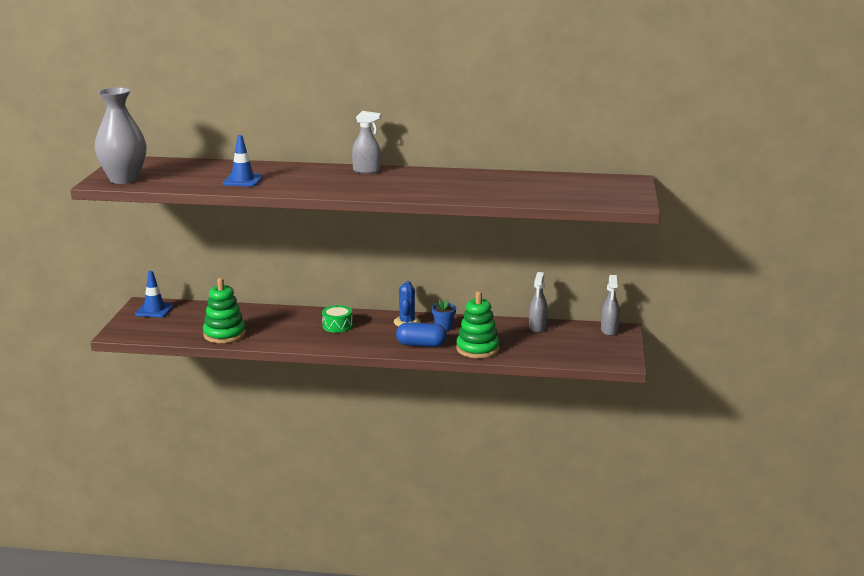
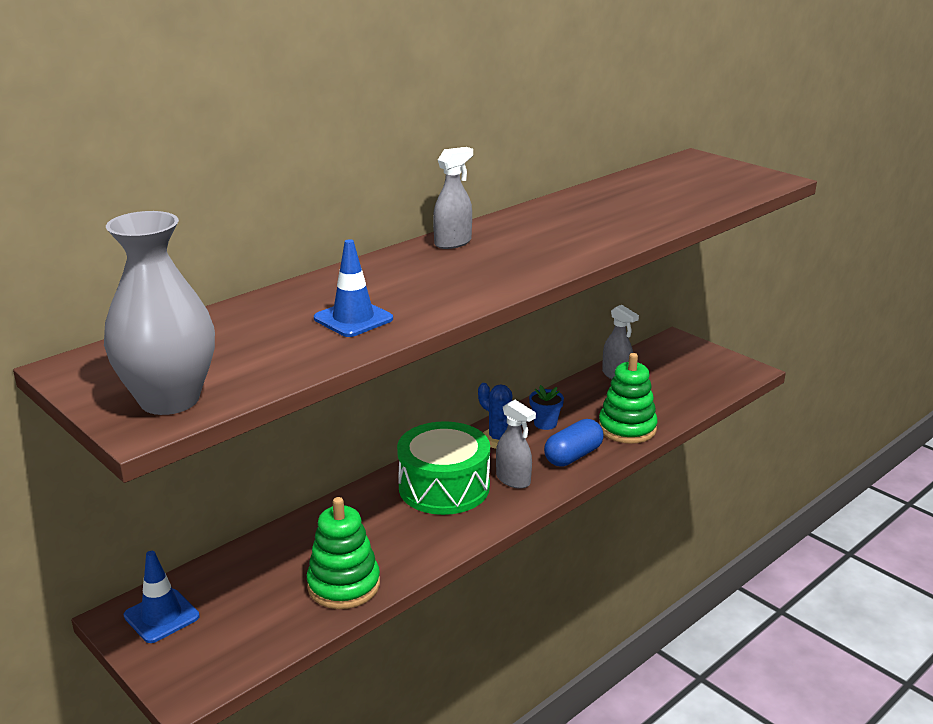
camera: 50 degrees left, 5 degrees up
(337, 326) = (444, 487): green drum -> green drum, size x1.97
(609, 330) = (671, 346): grey spray bottle -> grey spray bottle (513, 480)

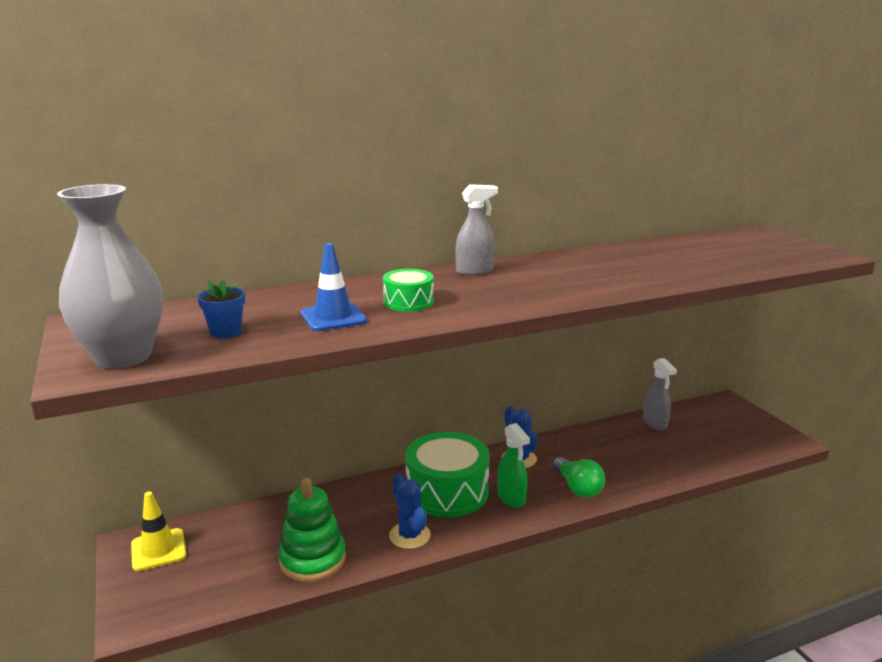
camera: 20 degrees right, 5 degrees down
(161, 616) = (158, 550): blue traffic cone -> yellow traffic cone
(416, 289) = (408, 302): none -> green drum
(431, 539) = (409, 535): none -> blue cactus
(513, 480) = (511, 498): grey spray bottle -> green spray bottle
(545, 423) = (567, 453): blue flower pot -> blue flower pot (226, 332)
(573, 456) = (577, 488): blue capsule -> green light bulb
(627, 428) = (642, 472): green stacking toy -> none

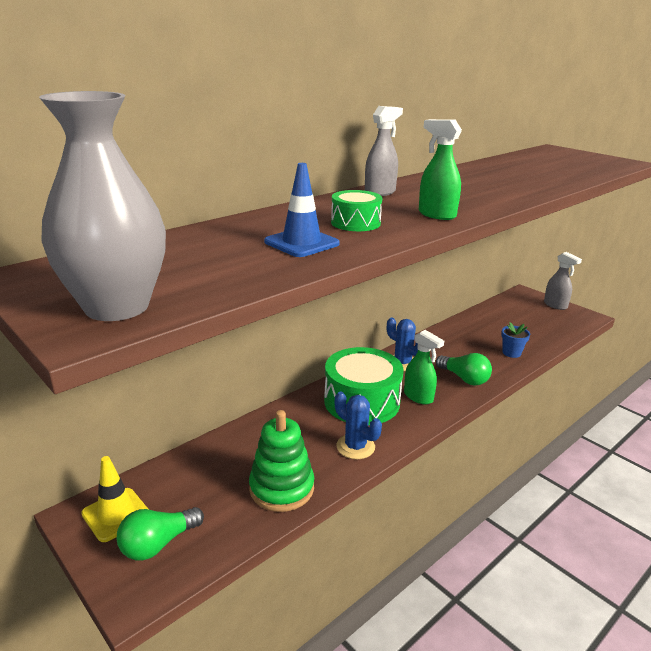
camera: 20 degrees left, 5 degrees up
(176, 583) = (158, 544): none -> green light bulb
(226, 332) = (206, 268): blue flower pot -> blue flower pot (511, 353)
(502, 301) = (436, 215): none -> green spray bottle
(655, 423) = (486, 317): grey spray bottle -> grey spray bottle (555, 305)

